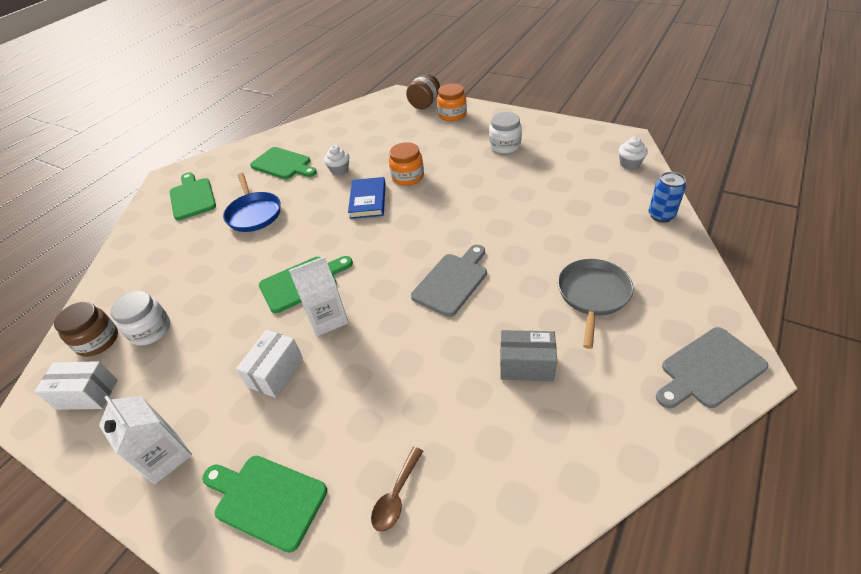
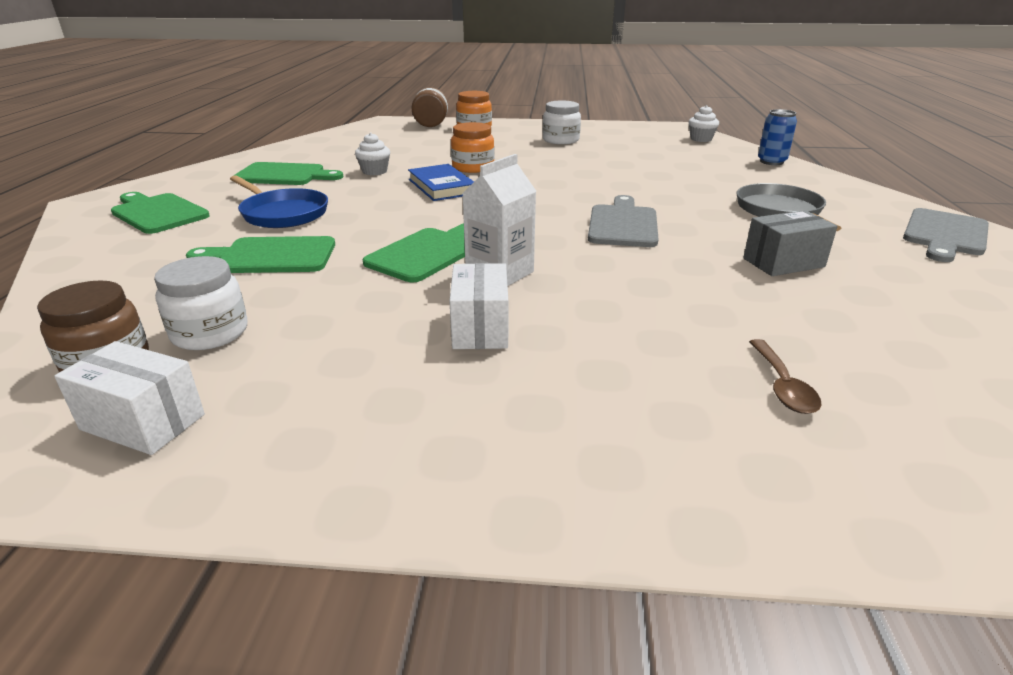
camera: 30 degrees left, 15 degrees down
(87, 394) = (143, 422): white box -> white box turned 45 degrees clockwise
(165, 456) = (385, 447): white carton -> none
(266, 499) = (613, 440): green cutting board -> green cutting board (271, 256)

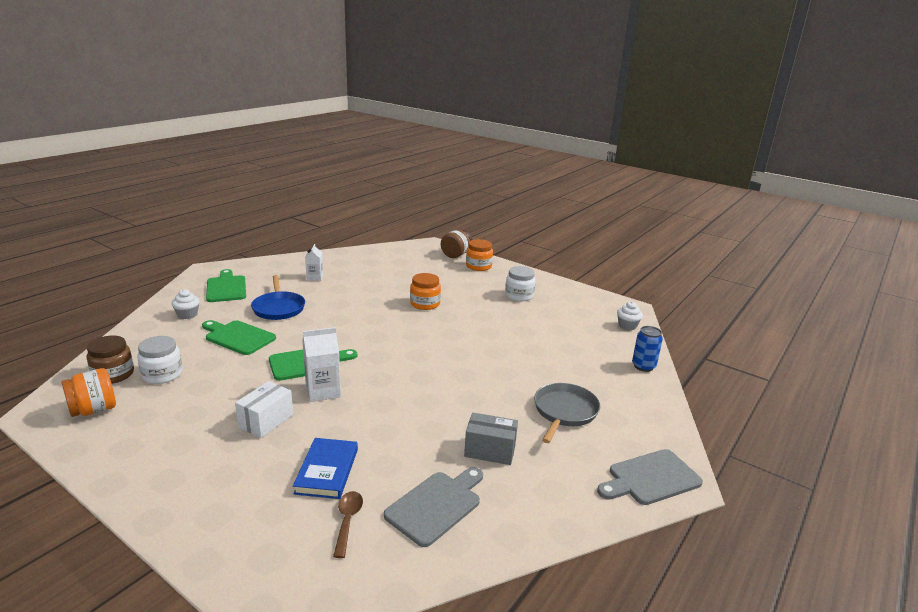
camera: 30 degrees right, 5 degrees down
(143, 422) = (94, 410): white box -> orange jar
(284, 175) = (315, 277): green cutting board -> white carton
(374, 171) = (365, 289): white cupcake -> white cupcake (187, 315)
(442, 186) = (384, 315): blue book -> blue book (327, 471)
(623, 224) = (442, 383): grey cutting board -> grey cutting board (436, 505)
(782, 386) = (347, 521): brown spoon -> brown spoon turned 150 degrees clockwise

